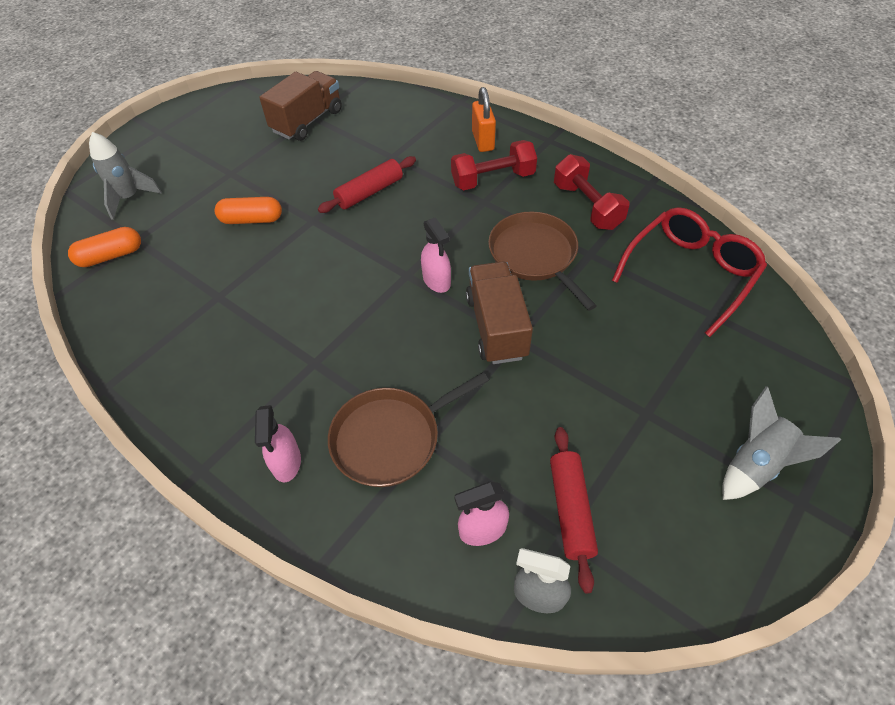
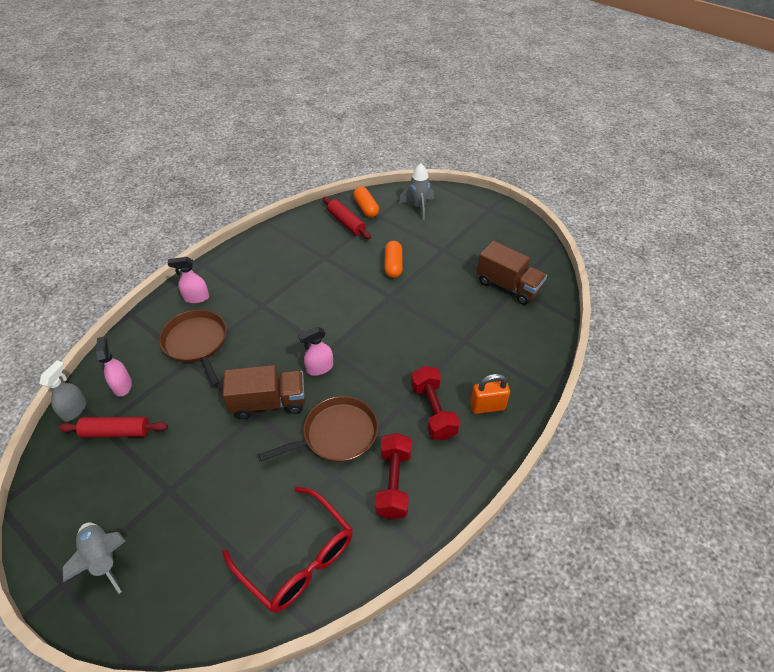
camera: 90 degrees right, 5 degrees down
(369, 192) = (419, 327): red rolling pin -> red rolling pin (346, 222)
(587, 206) = (393, 483): red dumbbell -> red dumbbell turned 60 degrees counterclockwise

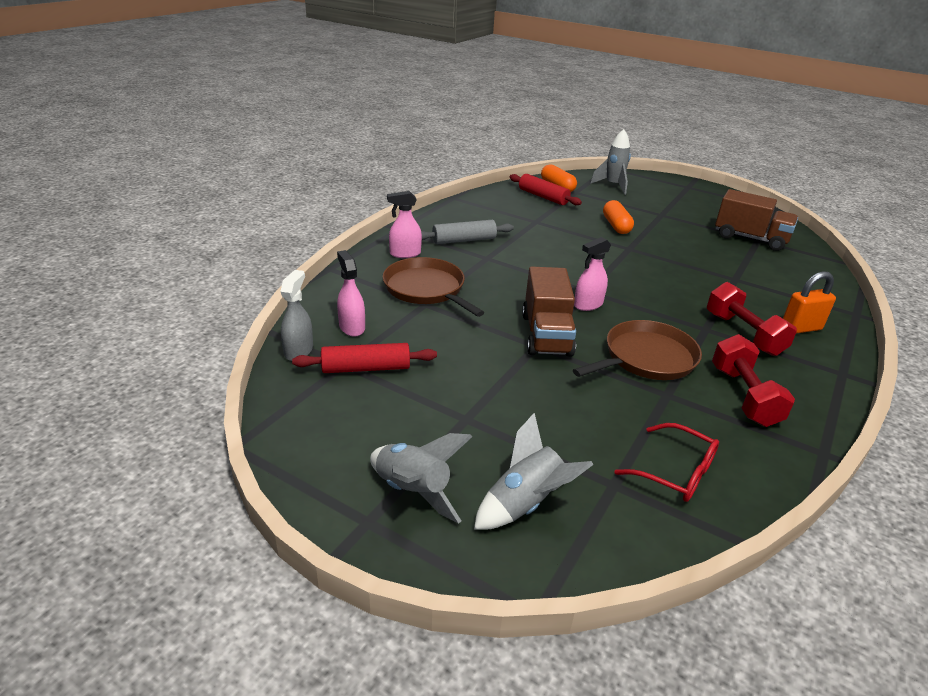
camera: 10 degrees left, 15 degrees down
(175, 578) = (525, 504): none -> grey rocket
(252, 281) = (464, 240): none -> grey rolling pin
(269, 402) = (546, 335): brown truck -> brown truck turned 105 degrees clockwise
(298, 558) = (676, 472): red glasses -> red glasses, size x0.62

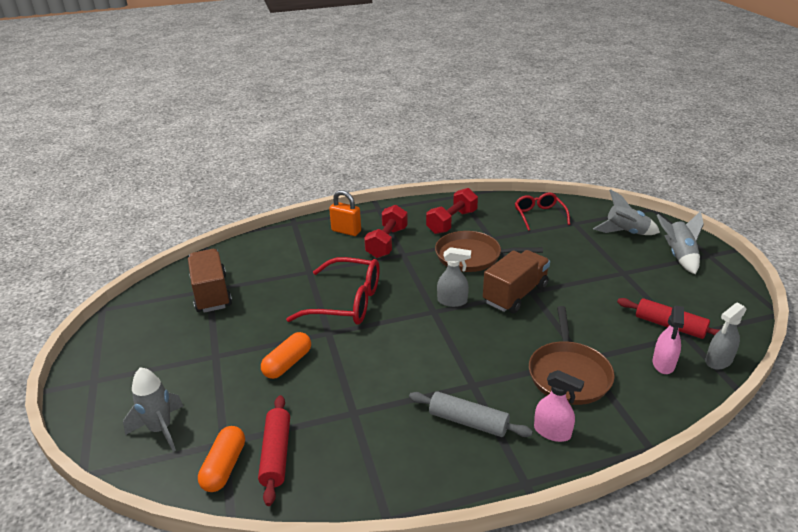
camera: 135 degrees left, 0 degrees up
(588, 304) = (452, 301): pink spray bottle -> grey spray bottle
(659, 270) = (347, 302): none -> red glasses

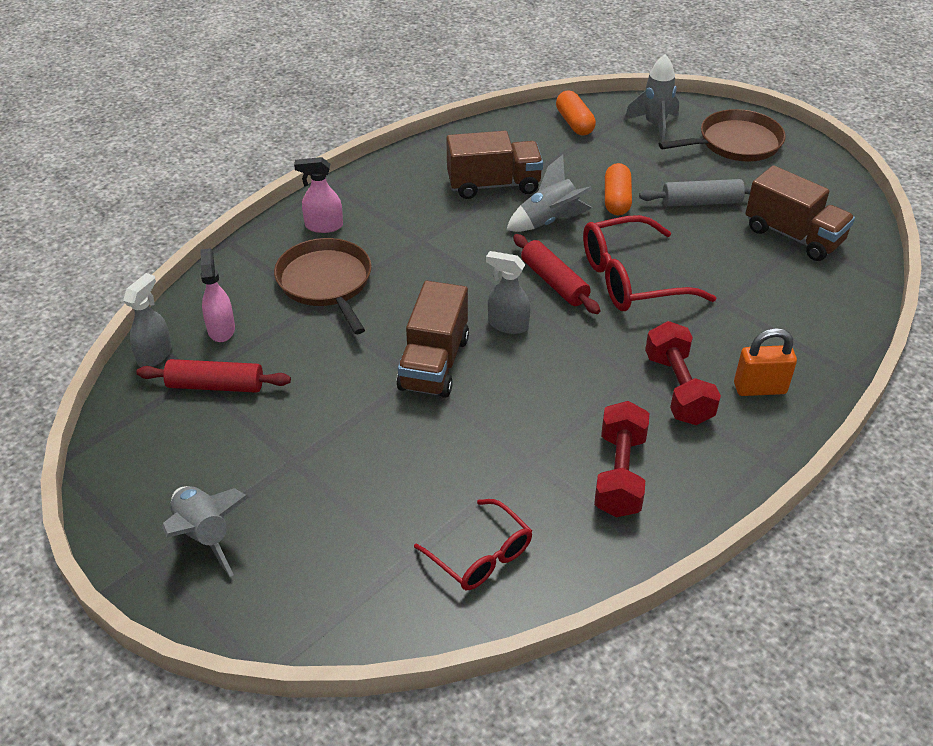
camera: 150 degrees right, 10 degrees up
(276, 454) = (545, 141): red rolling pin -> red rolling pin (554, 282)
(370, 418) = (493, 185): none -> brown truck
(452, 301) = (507, 325): grey spray bottle -> grey spray bottle turned 45 degrees clockwise
(468, 422) = (405, 209): grey rolling pin -> grey rolling pin (701, 202)
(472, 256) = (534, 409): brown pan -> brown pan (735, 143)
(625, 233) = (306, 566): grey rocket -> grey rocket (549, 222)

